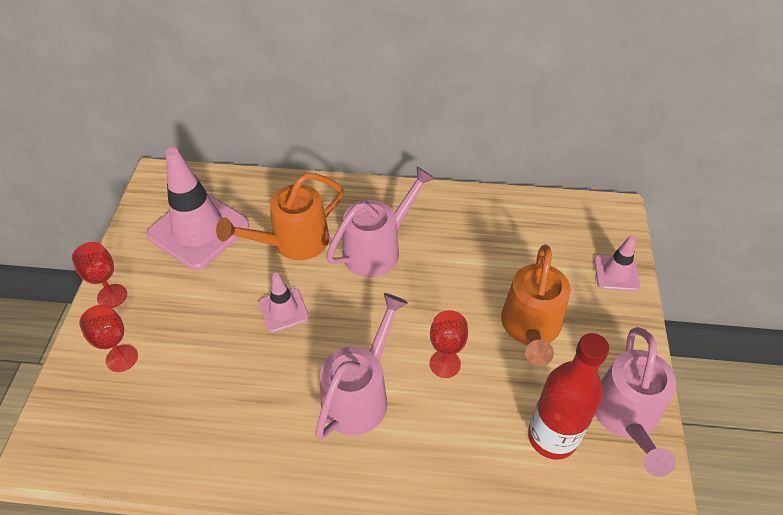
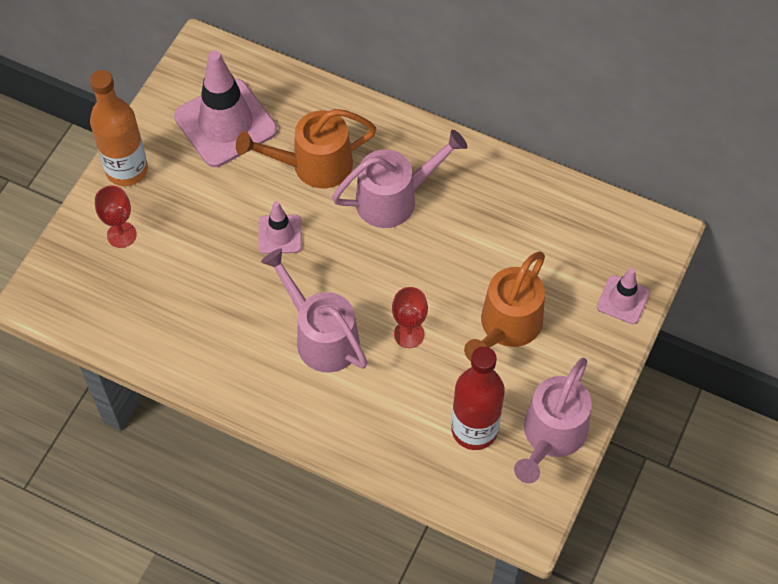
camera: 20 degrees right, 10 degrees up
(112, 296) = (127, 170): red goblet -> orange bottle
(360, 394) = (320, 336): pink watering can -> pink watering can turned 90 degrees counterclockwise

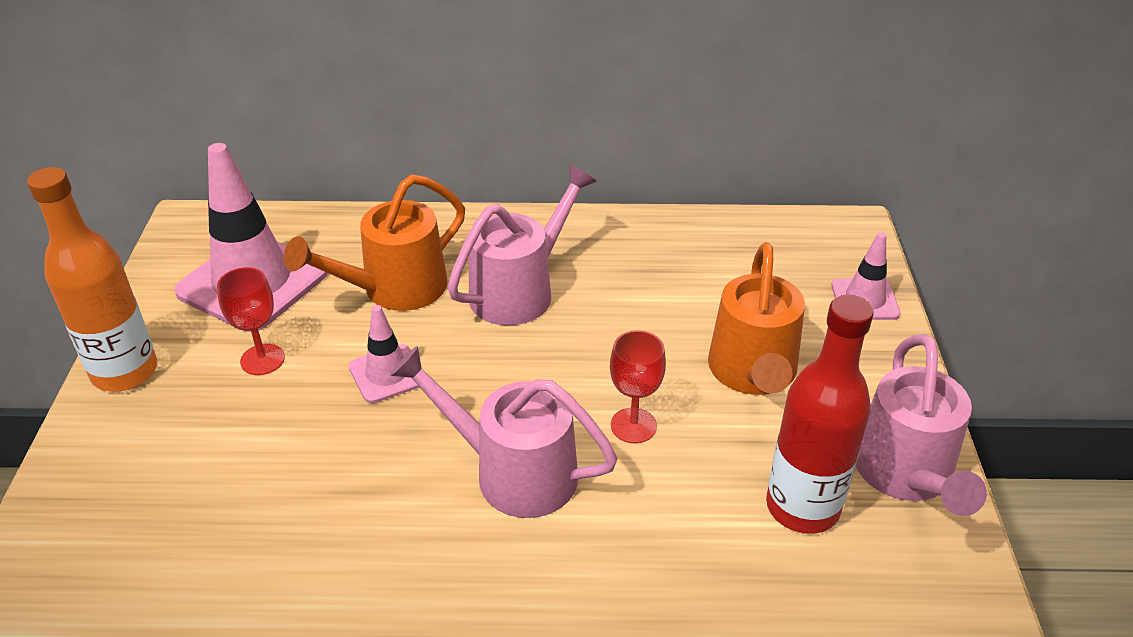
camera: 25 degrees left, 20 degrees down
(121, 235) = (143, 450): red goblet -> red goblet (262, 359)

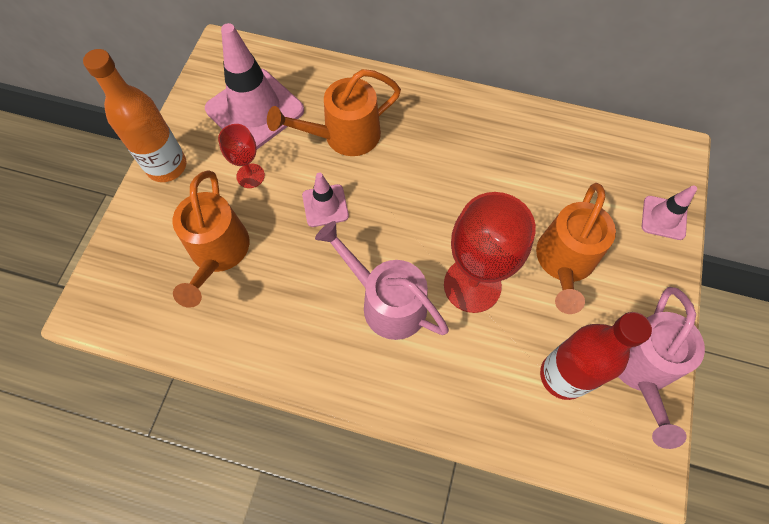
camera: 15 degrees right, 25 degrees up
(230, 465) = (218, 254): none -> orange watering can
(520, 290) = (427, 155): pink watering can -> none
(633, 425) = (472, 285): red goblet -> red goblet, size x1.88

